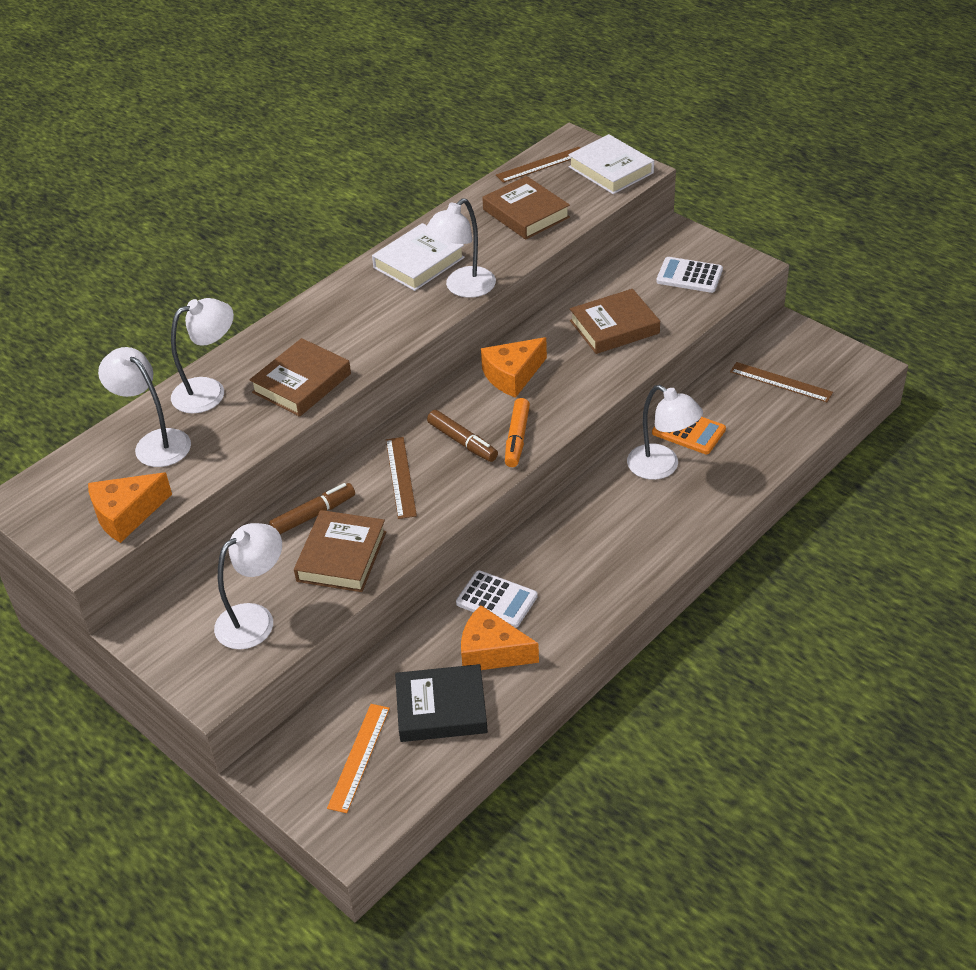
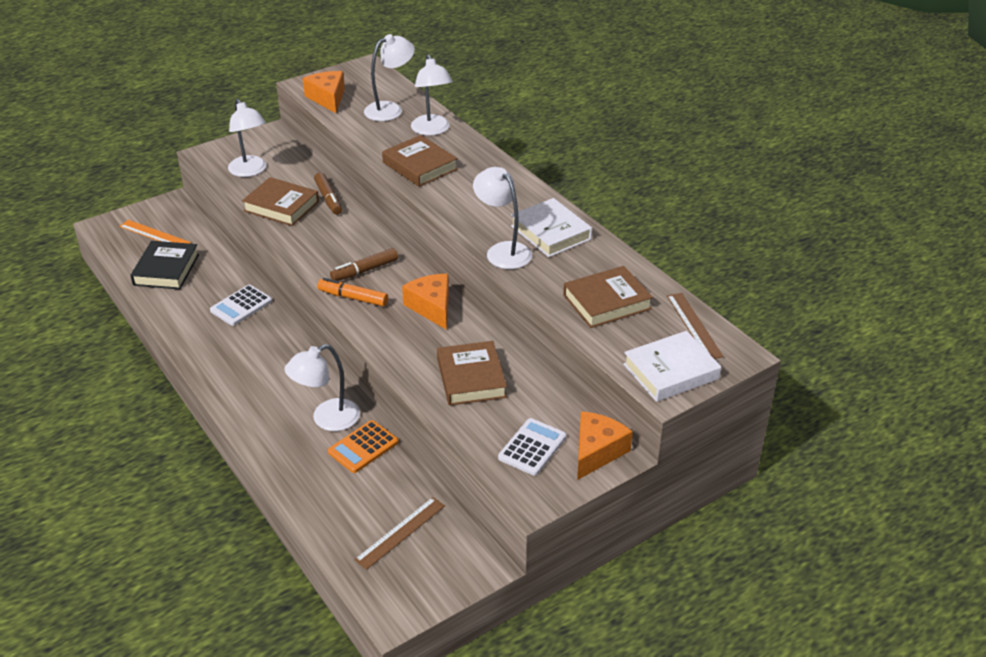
camera: 100 degrees right, 5 degrees down
(401, 477) = (343, 238): brown ruler -> none
(491, 652) = (196, 297): orange cheese -> orange cheese (596, 451)

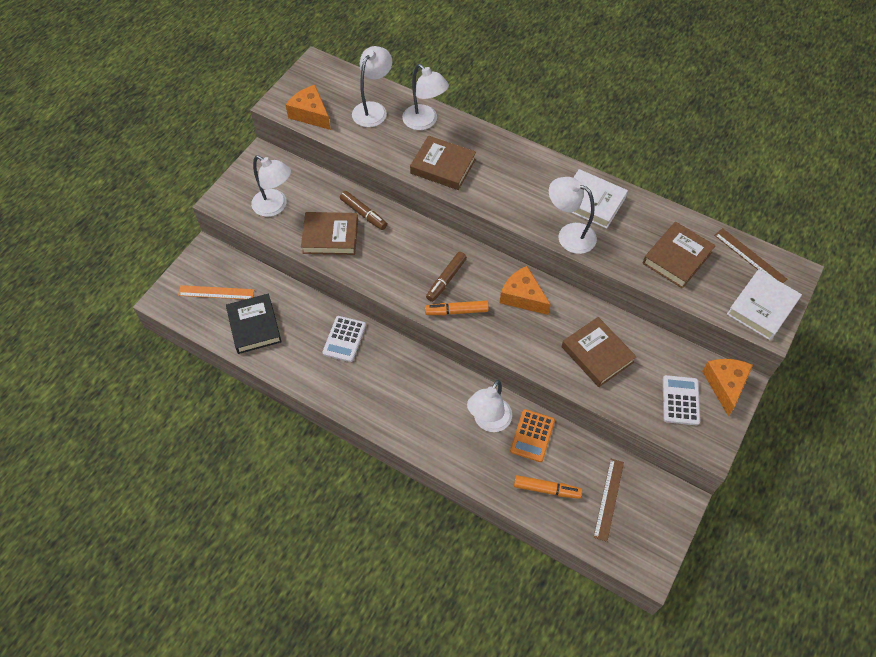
camera: 25 degrees left, 20 degrees up
(339, 499) = (547, 489): none -> orange marker

